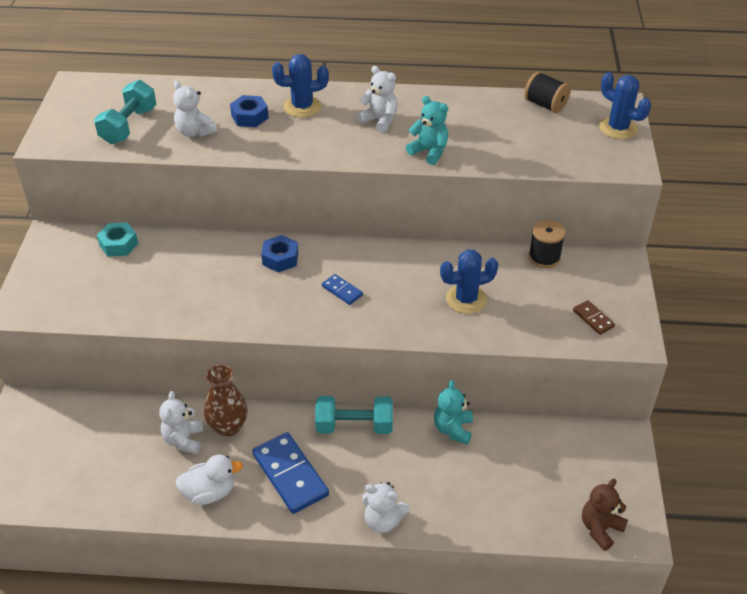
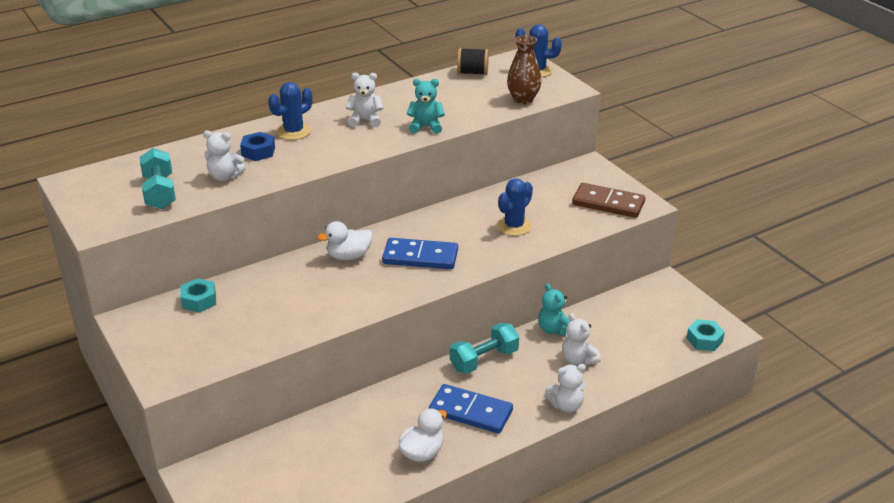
camera: 35 degrees left, 10 degrees down
(184, 440) = (363, 430): white teddy bear -> white teddy bear (578, 359)
(228, 427) = (389, 405): brown vase -> brown vase (523, 99)
(280, 258) = (349, 256): blue nut -> white duck
(342, 291) = (420, 257): blue domino -> blue domino, size x2.03
(544, 257) = (538, 181): black spool -> none
(593, 319) = (608, 203): brown domino -> brown domino, size x2.03
(600, 528) = (704, 340): brown teddy bear -> turquoise nut

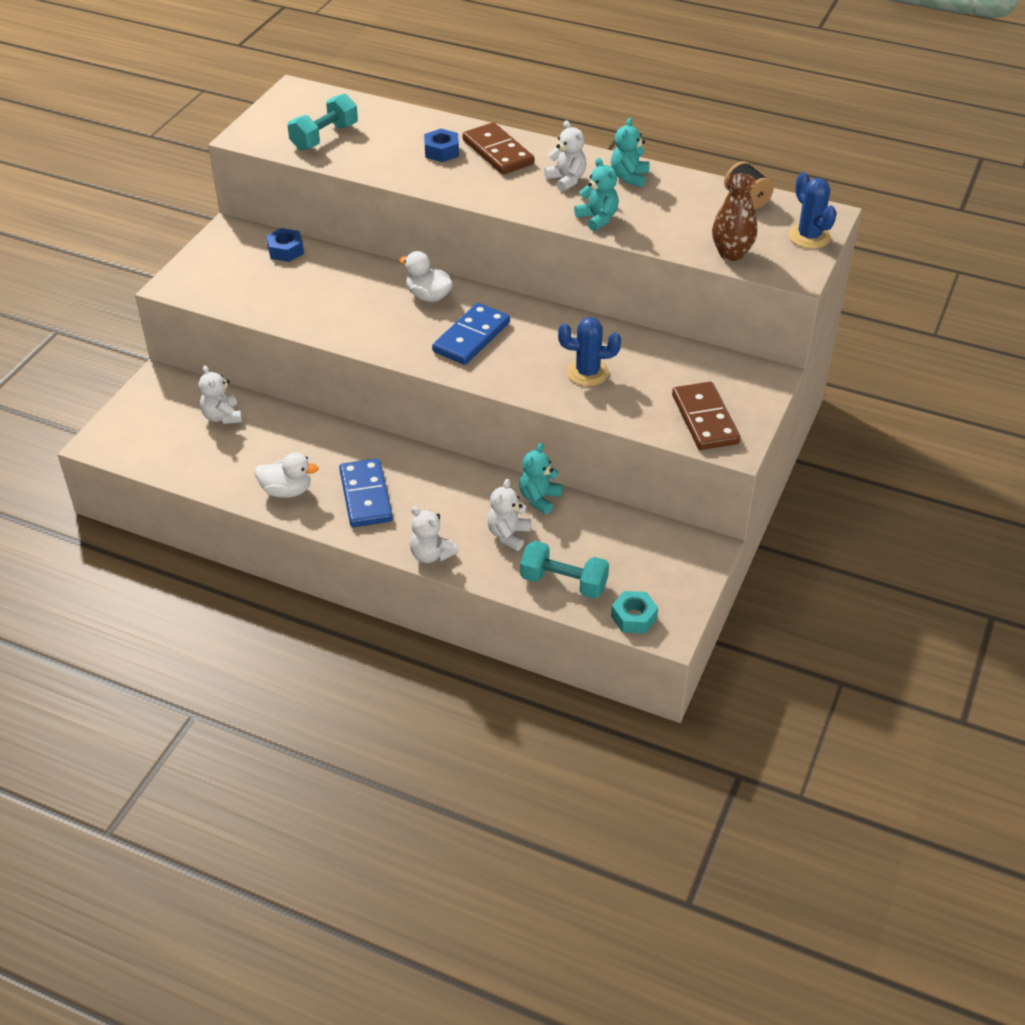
camera: 55 degrees right, 10 degrees up
(199, 300) = (285, 250): turquoise nut -> blue nut
(224, 177) = (382, 155): white teddy bear -> white teddy bear (222, 417)
(293, 132) = (497, 152): blue cactus -> brown domino
(394, 99) = (629, 177): none -> turquoise teddy bear
(420, 257) = (471, 337): blue domino -> blue domino turned 60 degrees clockwise
(484, 360) = (446, 472): turquoise dumbbell -> turquoise dumbbell (563, 583)

